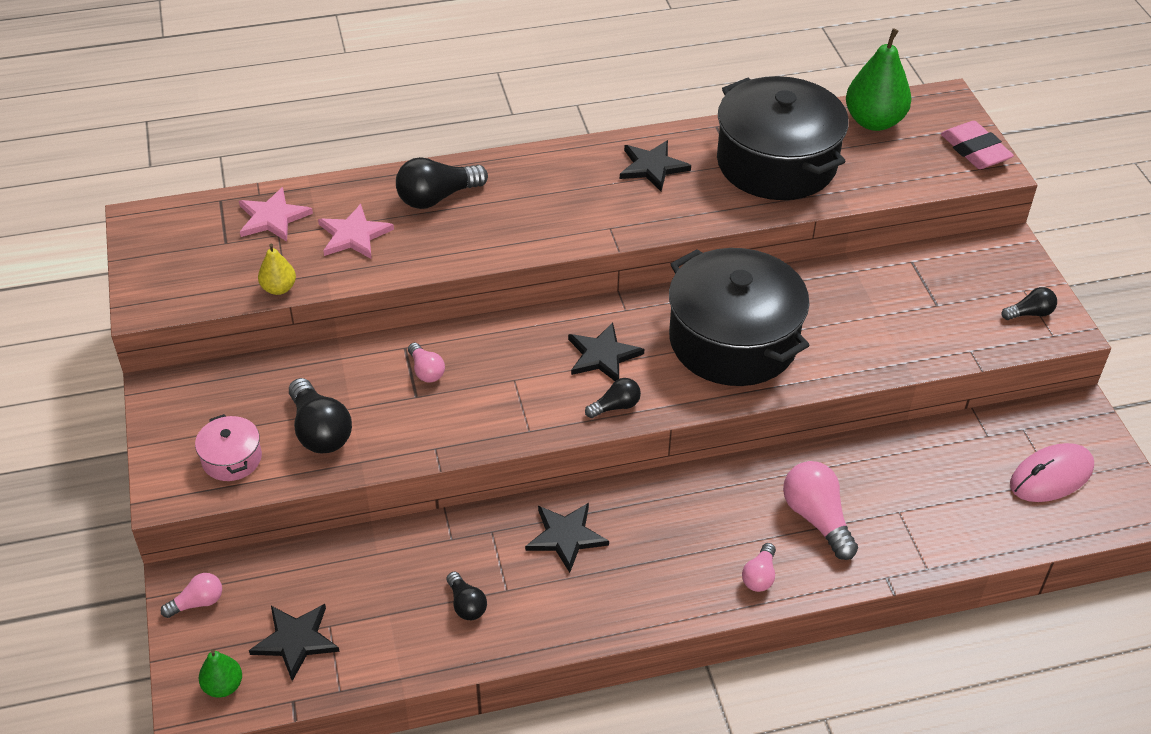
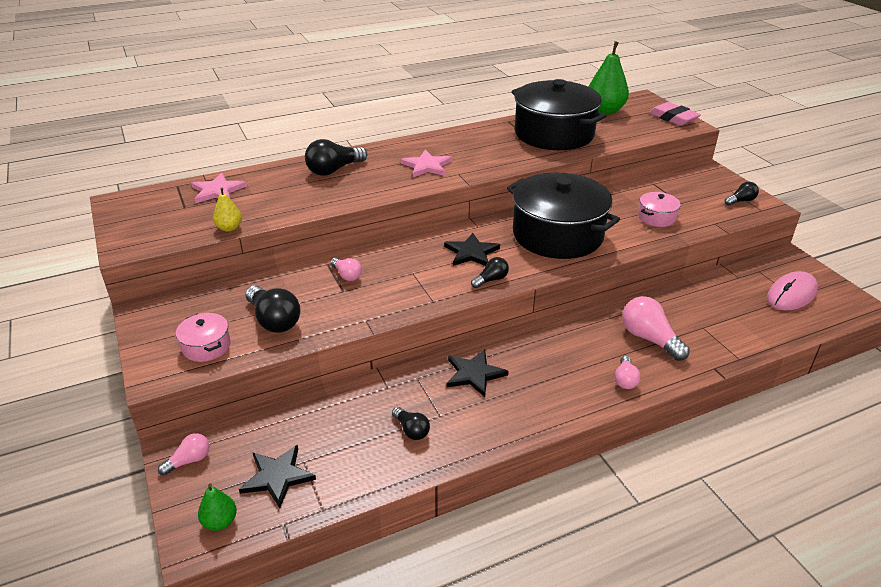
camera: 10 degrees left, 10 degrees down
(354, 235) = (279, 194): pink star -> pink star (427, 166)
(652, 167) = (475, 143): black star -> none
(889, 328) = (656, 217): none -> pink pot

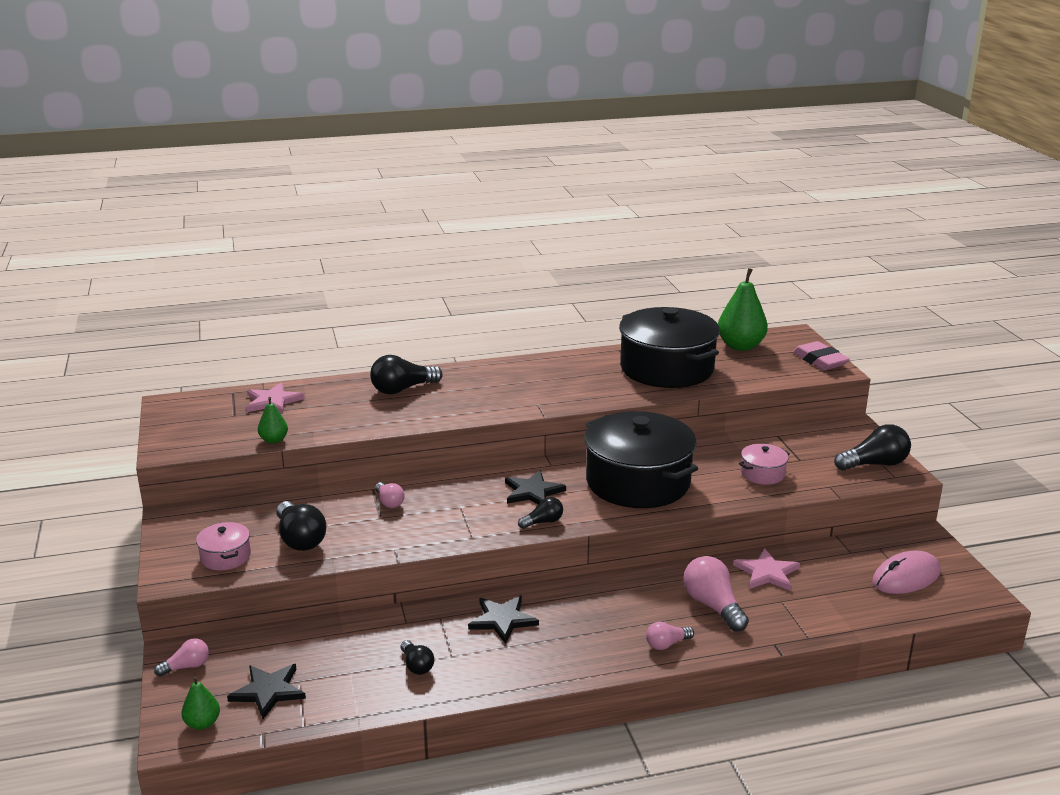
camera: 10 degrees right, 10 degrees down
(229, 228) = (274, 440): yellow pear -> green pear
(427, 166) = (506, 393): pink star -> pink star (767, 573)
(625, 380) = (667, 644): pink light bulb -> pink light bulb turned 45 degrees clockwise
(741, 201) = (874, 464): black light bulb -> black light bulb, size x1.76

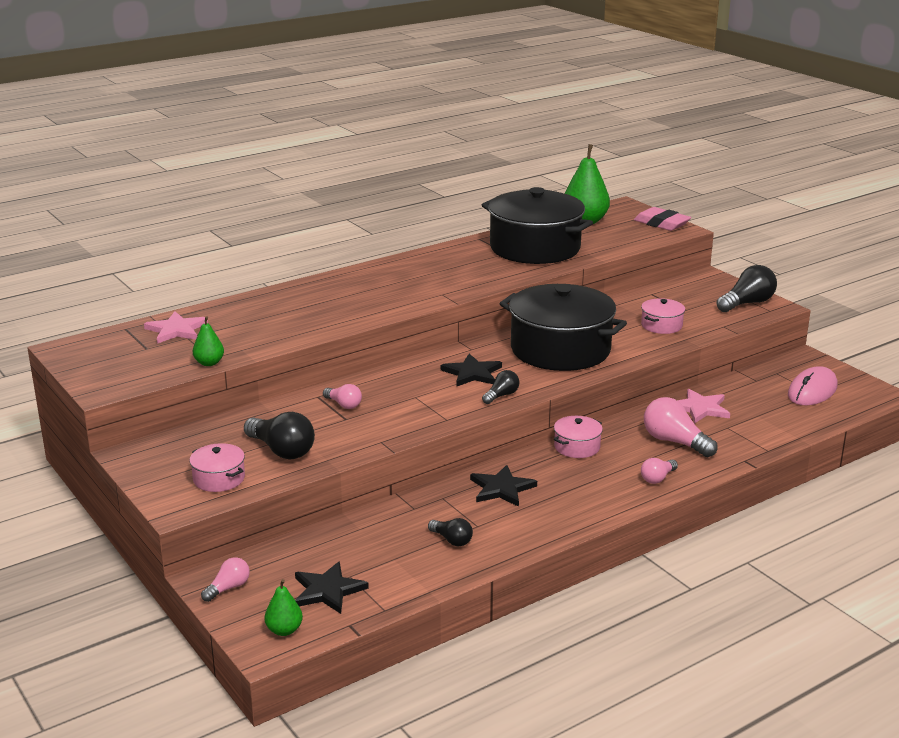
camera: 20 degrees left, 0 degrees up
(402, 389) = (300, 300): black light bulb -> none
(608, 590) = (577, 447): none -> pink pot

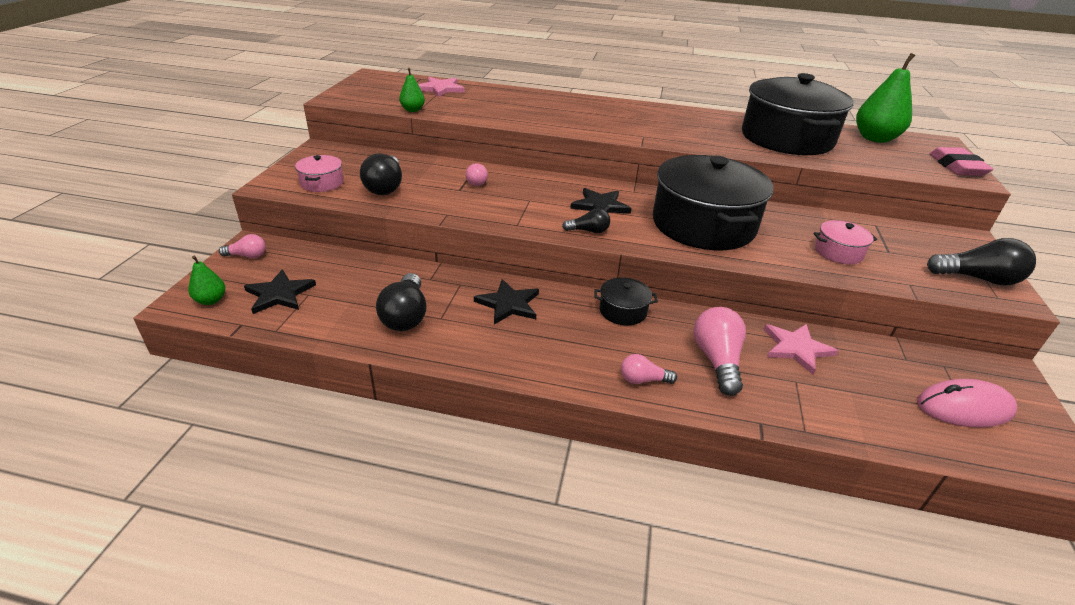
camera: 45 degrees right, 10 degrees up
(452, 540) = (405, 316): black light bulb -> black light bulb, size x1.76
(577, 447) = (623, 311): pink pot -> black pot

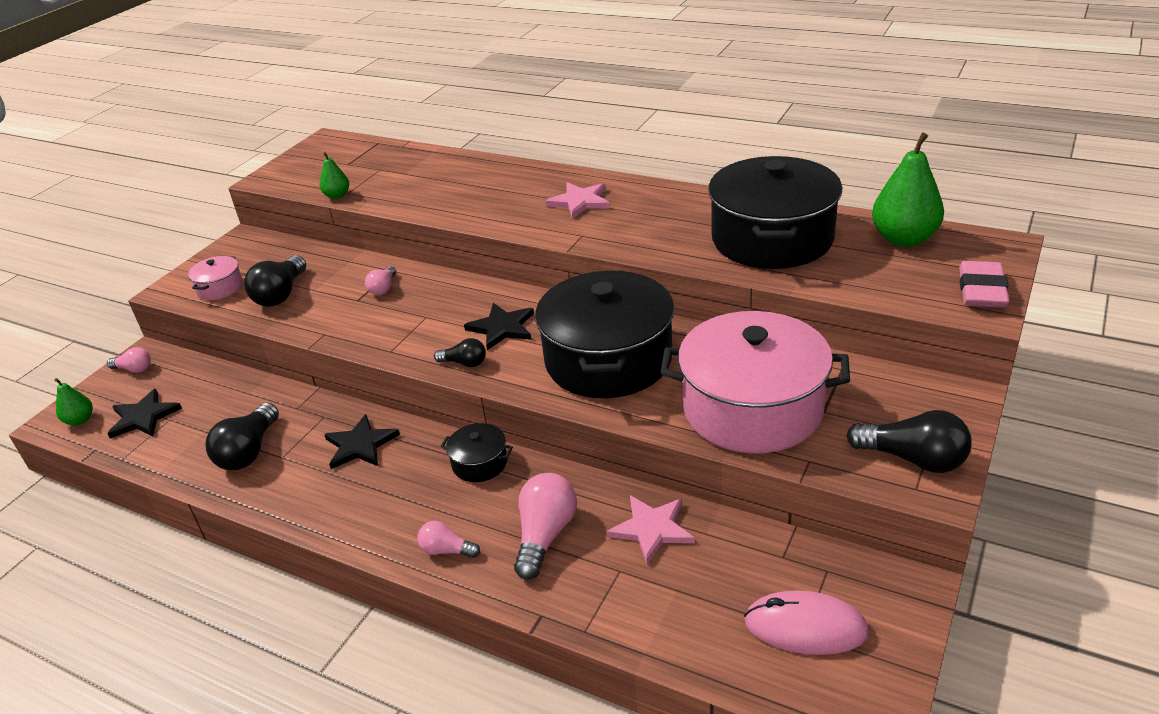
camera: 20 degrees right, 0 degrees up
(440, 89) = (390, 160): pink star -> pink star (580, 202)
(838, 252) = (752, 408): pink pot -> pink pot, size x2.34

